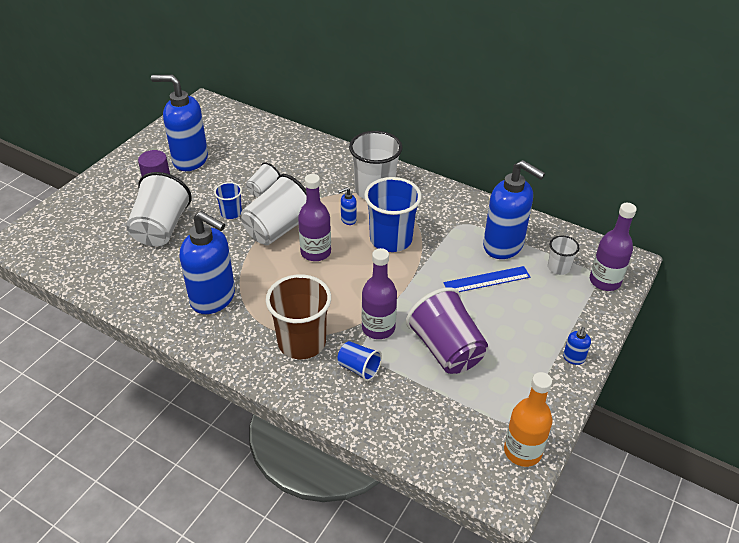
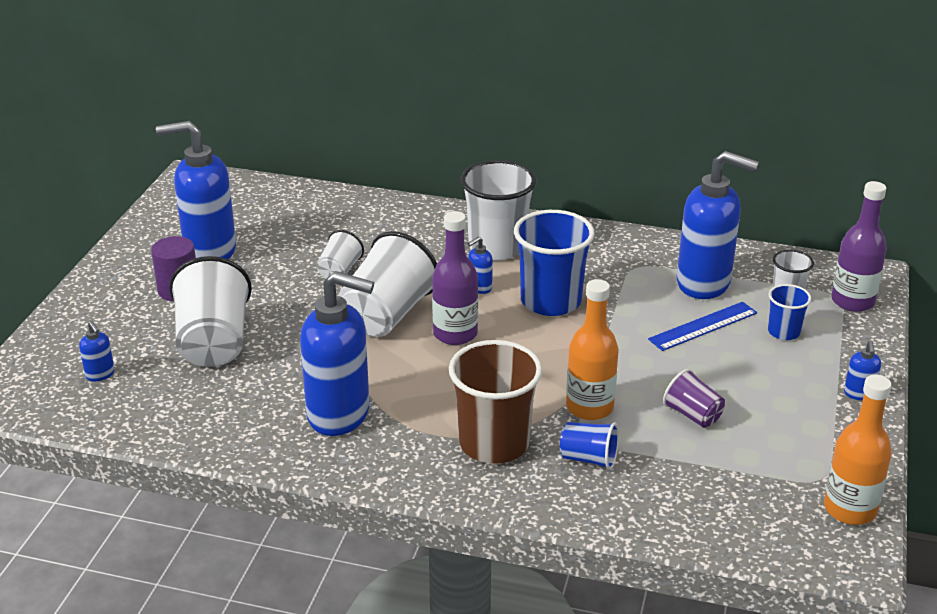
camera: 15 degrees left, 10 degrees down
(83, 238) = (100, 374): none -> blue soap dispenser
(231, 213) = (307, 307): blue cup -> blue cup (783, 332)
(378, 328) = (589, 407): purple bottle -> orange bottle
(446, 349) = (692, 415): purple cup -> purple cup, size x0.51

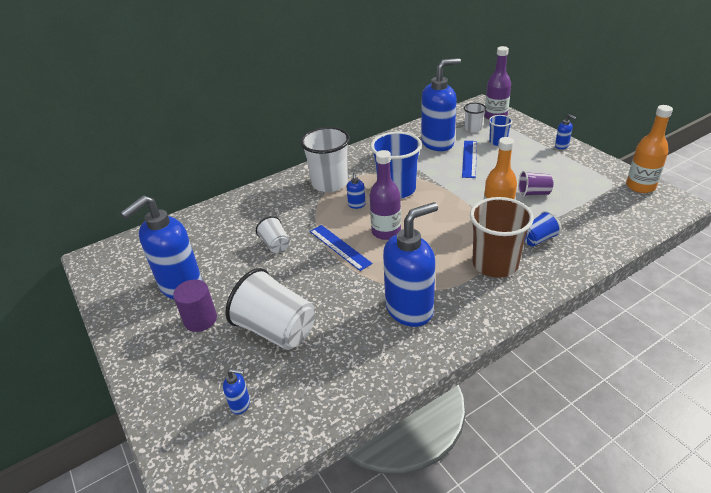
camera: 45 degrees left, 5 degrees up
(387, 315) = (339, 247): white cup -> blue ruler

